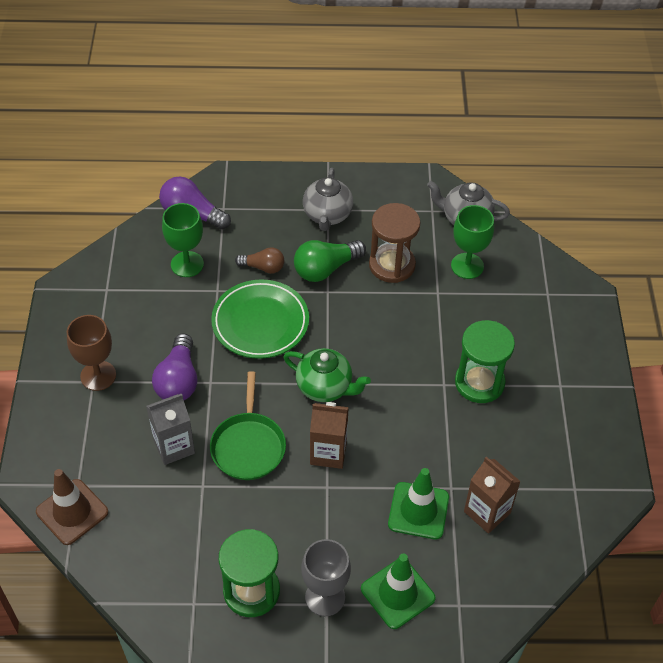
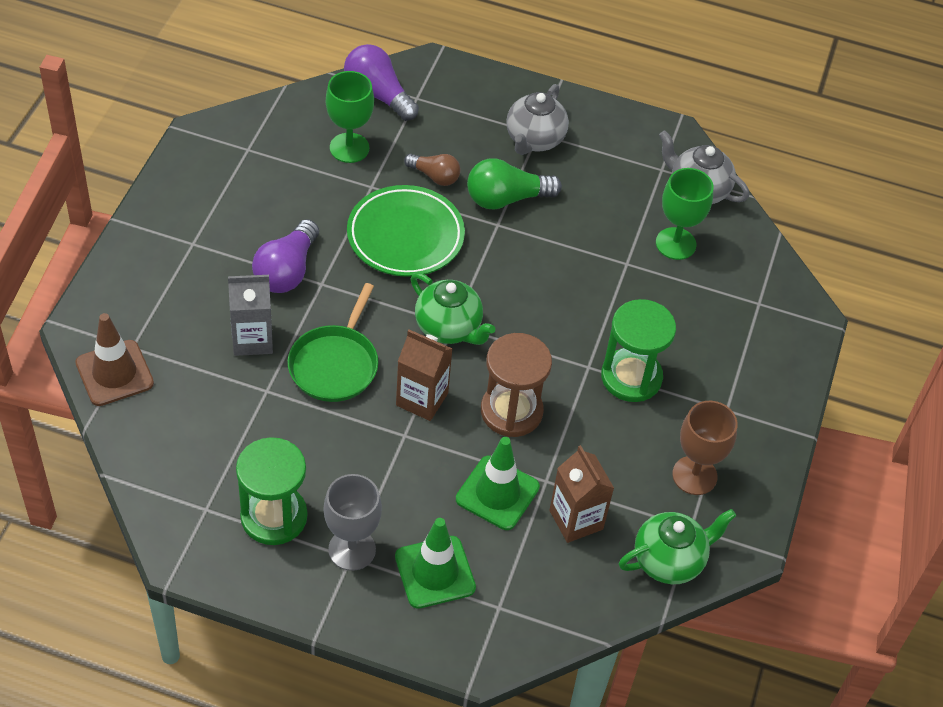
camera: 15 degrees right, 0 degrees up
(98, 375) = (200, 239): brown goblet -> brown goblet (694, 475)
(392, 265) = (586, 217): brown hourglass -> brown hourglass (511, 411)
(570, 521) = (669, 560): none -> green teapot

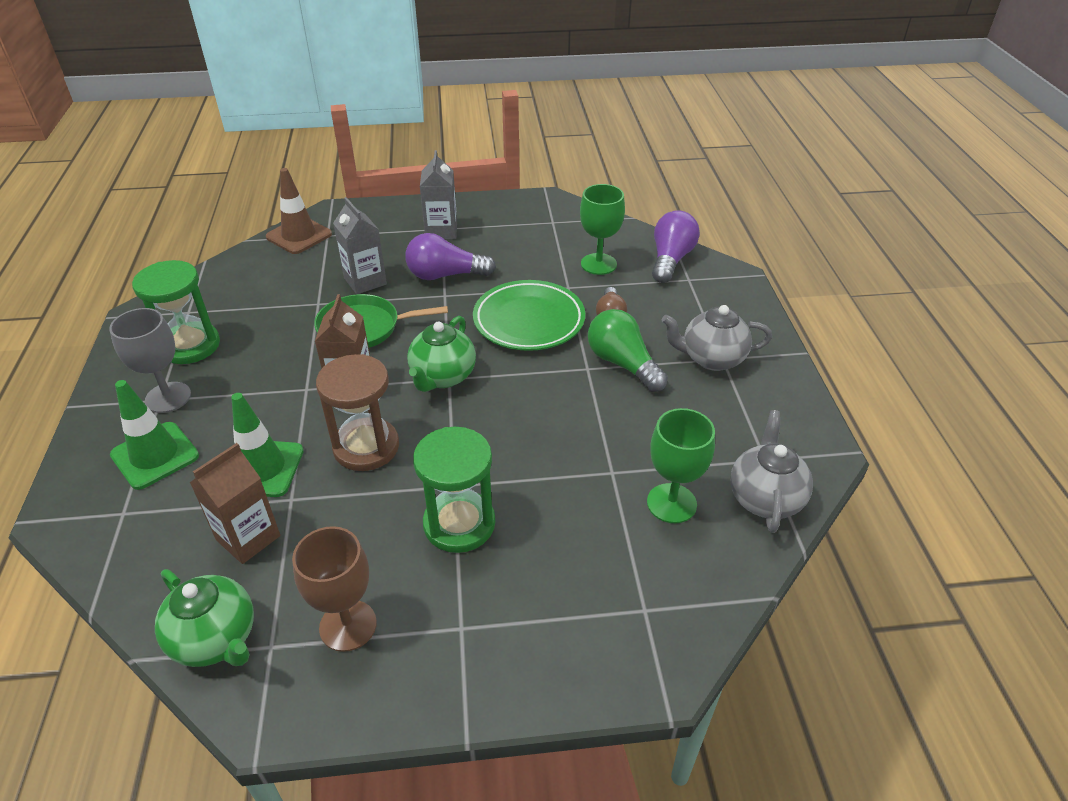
camera: 70 degrees right, 10 degrees down
(199, 245) = (441, 231): none -> grey carton

